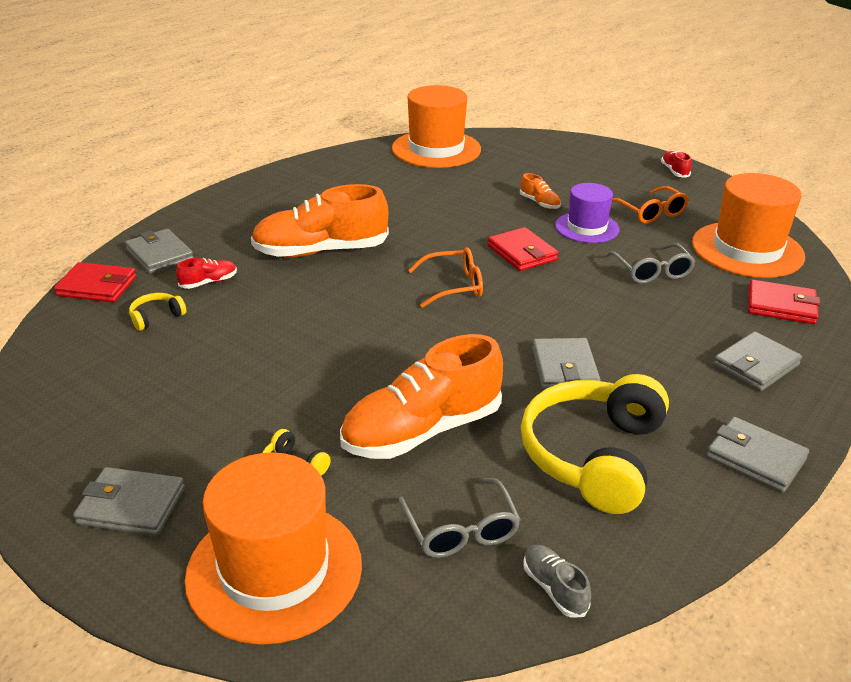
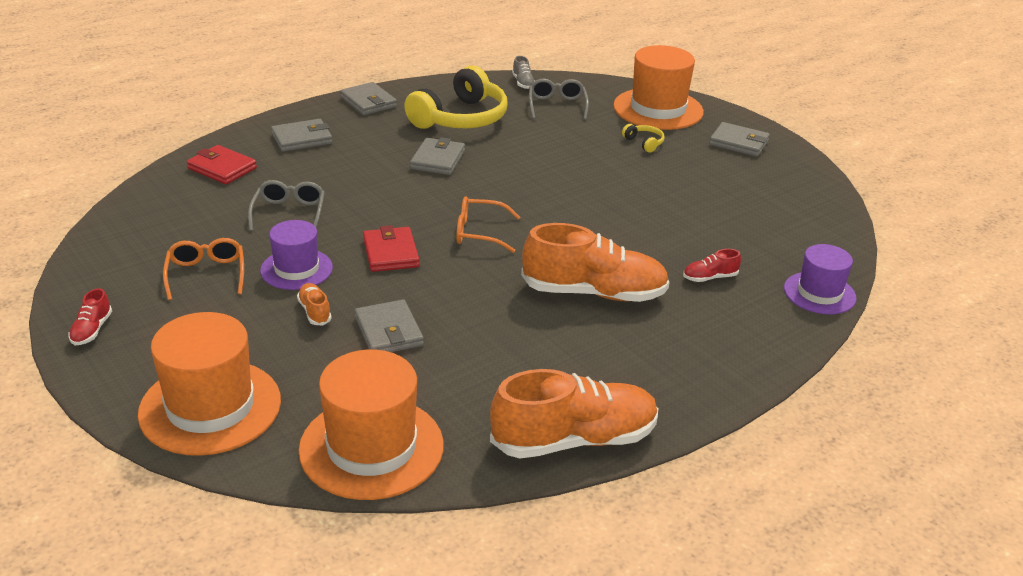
camera: 165 degrees left, 0 degrees up
(97, 286) = (819, 293): red wallet -> purple hat
(156, 317) = (753, 252): yellow headphones -> none
(159, 255) = (767, 320): grey wallet -> grey wallet (389, 331)
(422, 431) = (558, 145): orange shoe -> orange shoe (574, 440)
(747, 250) = (172, 216): orange hat -> orange hat (210, 407)

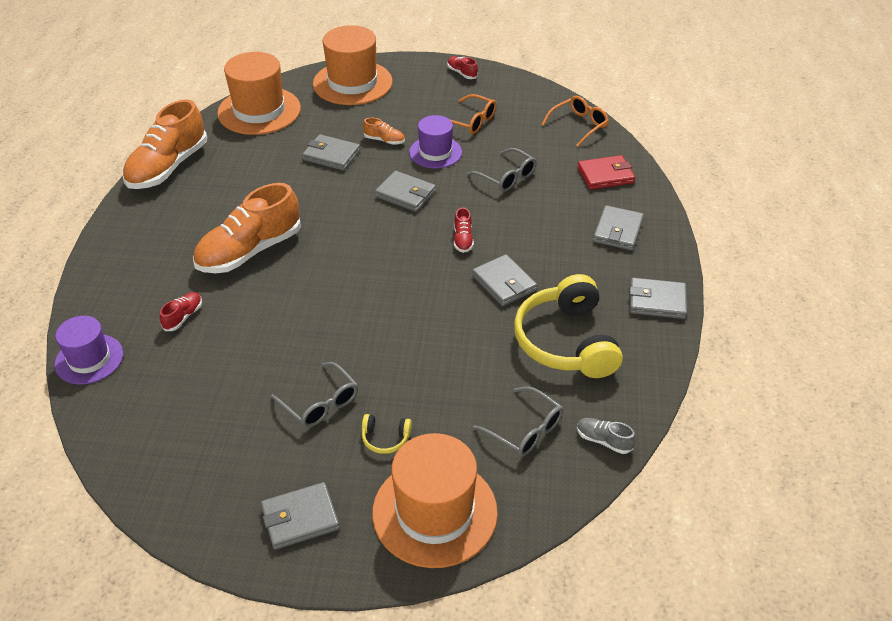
camera: 135 degrees right, 10 degrees up
(390, 253) = (405, 194): red wallet -> grey wallet
(412, 197) = (463, 239): none -> red shoe
(479, 232) = (379, 244): orange glasses -> orange glasses (579, 125)
(664, 176) = (320, 403): none -> grey glasses

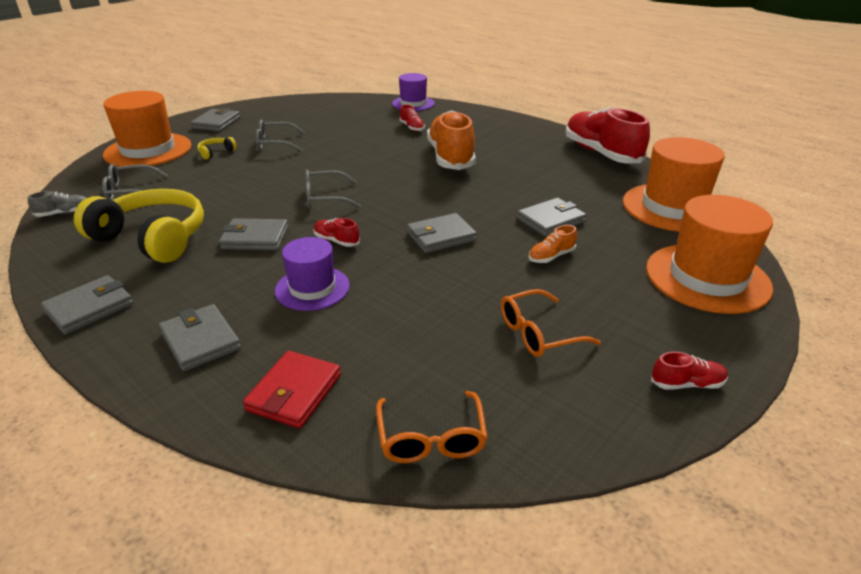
camera: 125 degrees right, 10 degrees down
(168, 167) = (601, 153): orange shoe -> red shoe
(435, 152) = (495, 279): purple hat -> purple hat (312, 288)
(507, 177) = (392, 308): grey glasses -> grey glasses (325, 198)

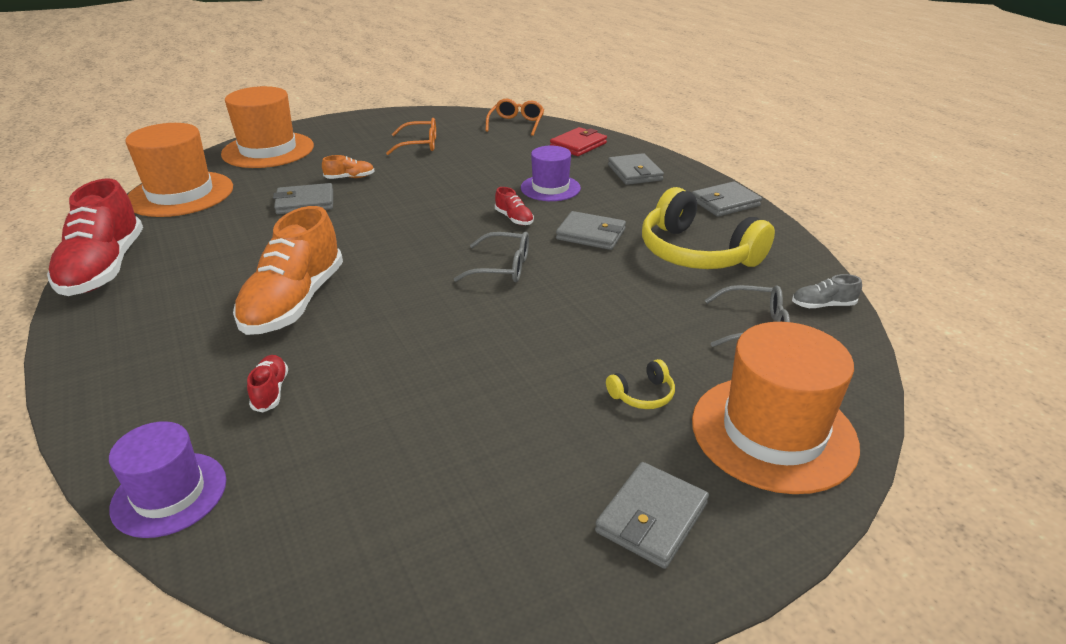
camera: 160 degrees left, 0 degrees up
(275, 144) = (536, 397): grey glasses -> none
(441, 237) = (418, 206): grey wallet -> none
(687, 384) = (372, 119): red shoe -> none

